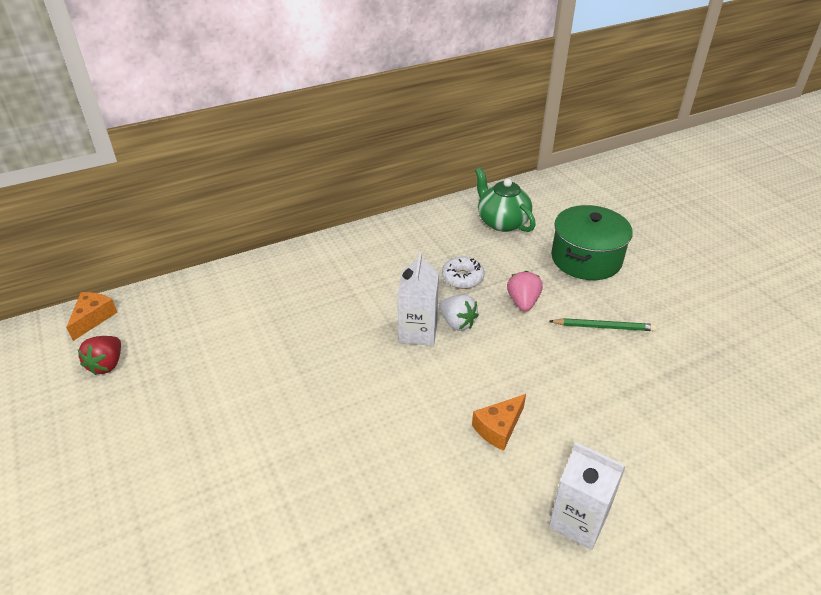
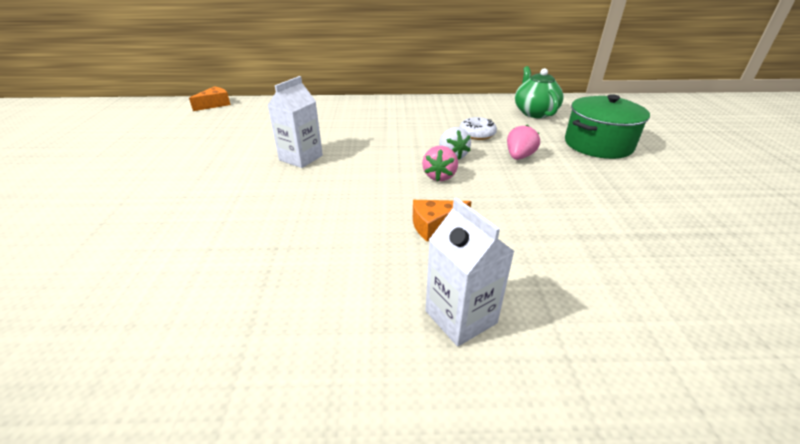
camera: 25 degrees right, 5 degrees down
(107, 364) = (198, 124): red strawberry -> none
(418, 332) = (415, 154): white carton -> white carton (301, 158)
(463, 358) = (439, 176): none -> pink strawberry
(603, 327) = (587, 187): green pencil -> none

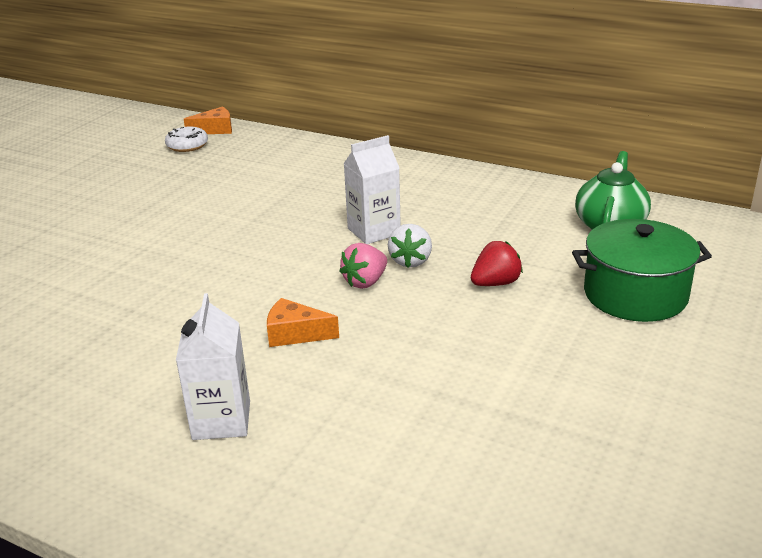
camera: 30 degrees right, 5 degrees down
(301, 158) = (241, 221): white carton -> white carton (374, 231)
(477, 134) = (481, 239): white donut -> white donut (187, 145)
(519, 157) = (495, 283): pink strawberry -> red strawberry

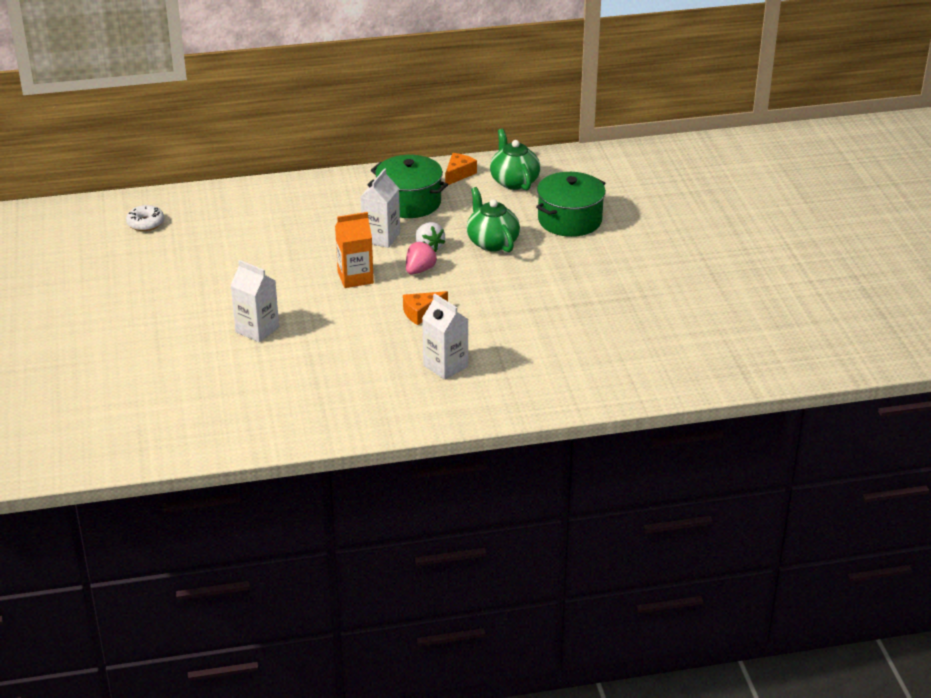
camera: 40 degrees left, 5 degrees up
(108, 276) = (257, 330): none -> white carton
(215, 130) = (144, 202): orange cheese -> orange cheese (458, 174)
(285, 262) = (355, 278): none -> orange carton
(365, 282) = (419, 270): pink strawberry -> pink strawberry turned 150 degrees counterclockwise
(455, 207) = (409, 202): none -> green pot
(495, 283) = (492, 242): red strawberry -> green teapot

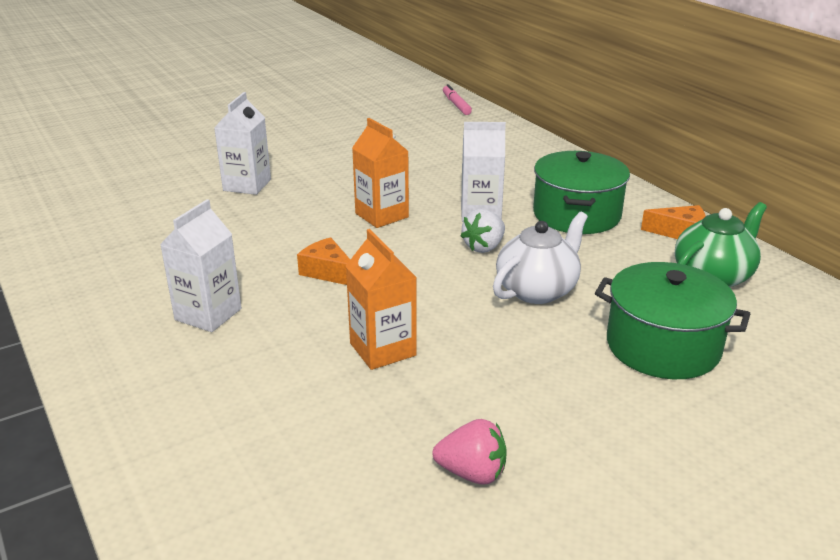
camera: 70 degrees right, 5 degrees down
(145, 223) = (408, 103): white donut -> none
(170, 201) = (456, 105): none -> pink marker
(419, 270) = (427, 251): pink strawberry -> pink strawberry (472, 473)
(492, 242) = (537, 290): green teapot -> white teapot
(522, 308) = (383, 349): none -> orange carton

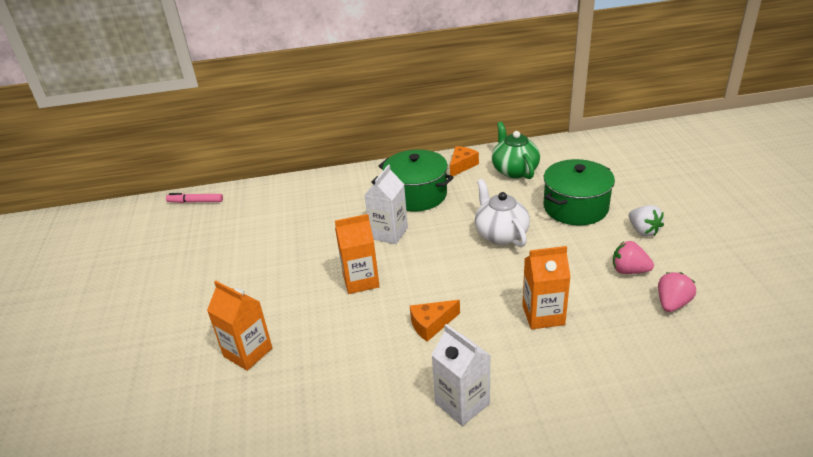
camera: 65 degrees left, 5 degrees up
(247, 185) = (248, 352): white carton -> orange carton
(484, 247) = (436, 243): white strawberry -> white strawberry (643, 231)
(530, 419) = (629, 271): none -> pink strawberry

